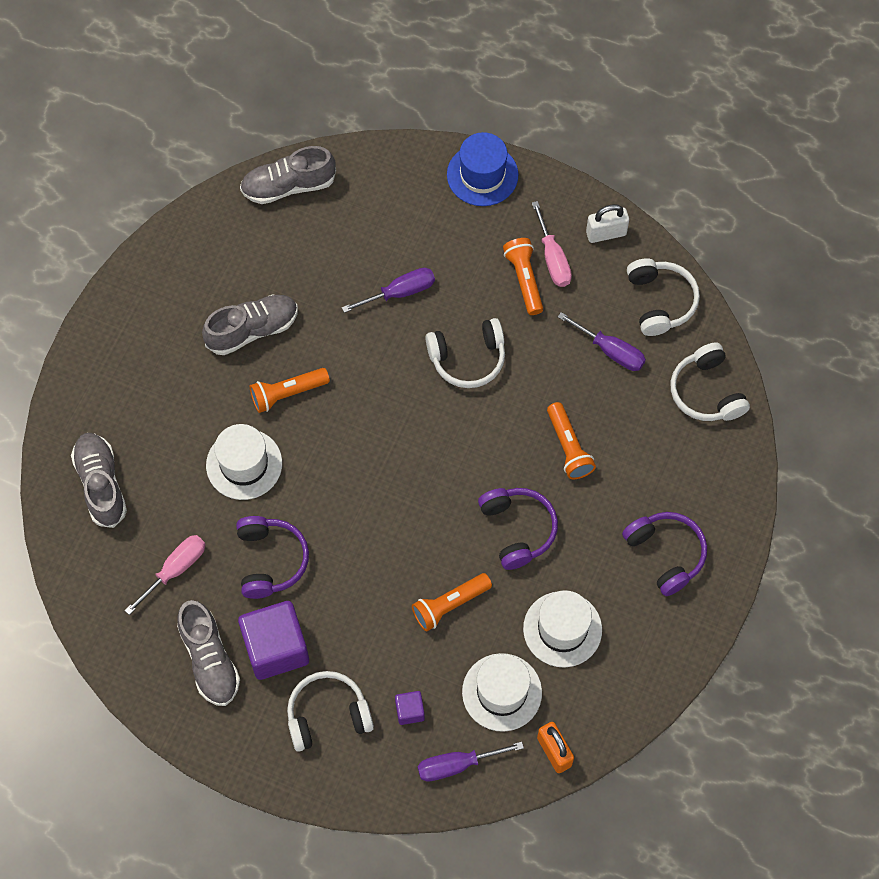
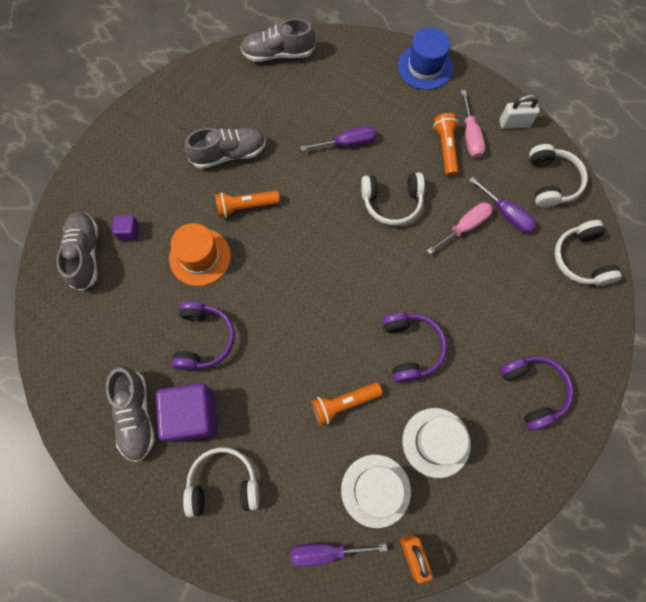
camera: 10 degrees right, 5 degrees up
(175, 570) = (126, 334): pink screwdriver -> pink screwdriver (464, 227)
(244, 464) = (200, 257): white hat -> orange hat
(410, 711) = (294, 493): purple cube -> purple cube (129, 232)
(568, 447) = (462, 286): orange flashlight -> none

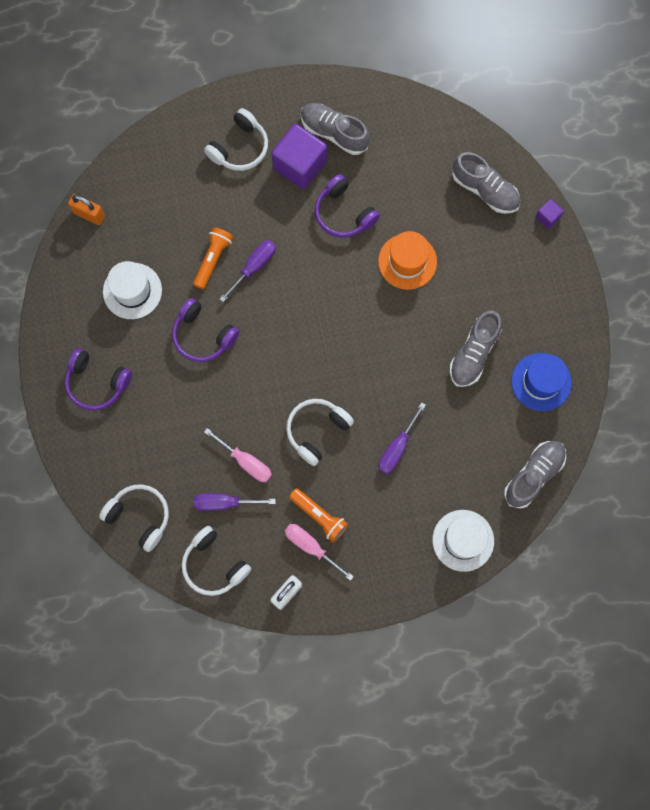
camera: 135 degrees right, 5 degrees up
(129, 232) = (475, 232): purple cube -> purple cube (547, 217)
(245, 207) = (416, 326): orange flashlight -> none
(326, 551) = (142, 169): purple screwdriver -> purple screwdriver (254, 267)
(375, 490) = (144, 228): white hat -> white hat (463, 540)
(425, 67) = (406, 579): blue hat -> blue hat (541, 382)
(464, 227) = (246, 462): pink screwdriver -> pink screwdriver turned 60 degrees counterclockwise

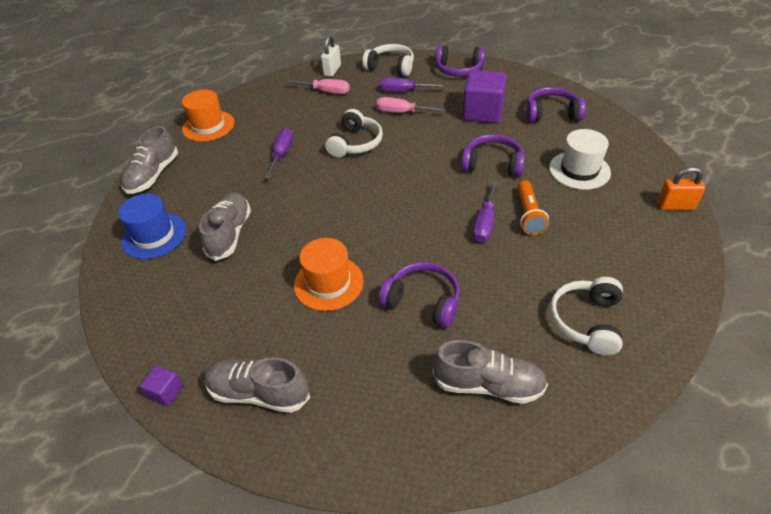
camera: 160 degrees right, 30 degrees down
(139, 517) = (458, 70): white headphones -> purple headphones
(224, 503) = (403, 91): purple screwdriver -> purple screwdriver turned 150 degrees counterclockwise
(299, 165) = (504, 330): purple cube -> purple cube (482, 112)
(319, 516) = (328, 105): orange flashlight -> none
(463, 540) = (208, 126): white hat -> orange hat

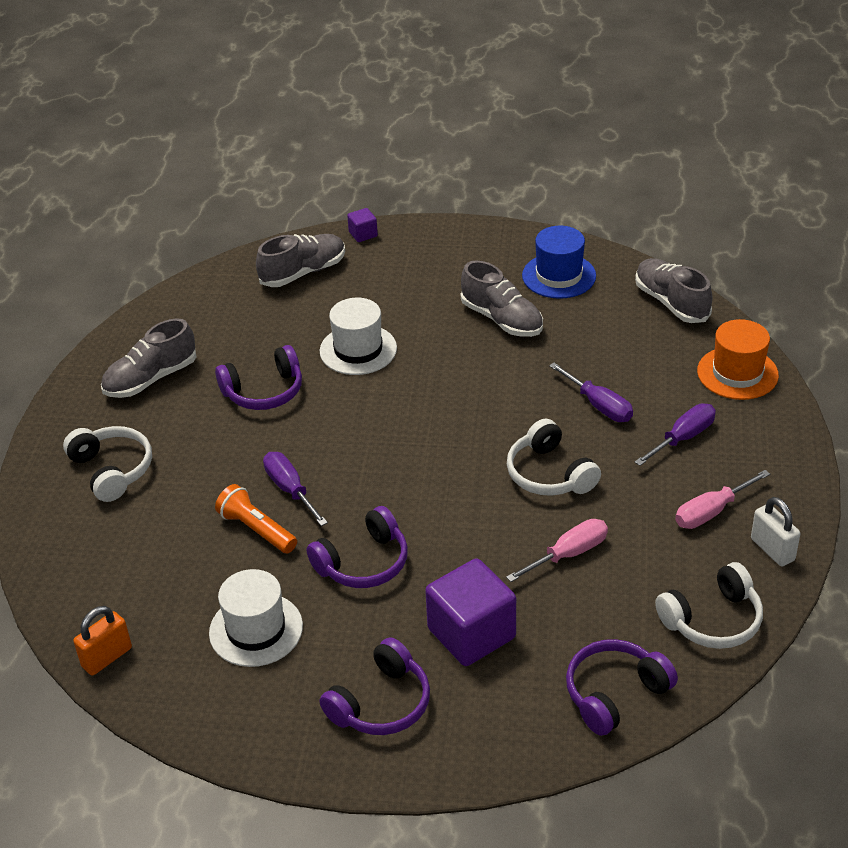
camera: 130 degrees right, 5 degrees down
(328, 283) = (358, 350): orange hat -> white hat
(403, 91) = (622, 589): purple screwdriver -> purple screwdriver (683, 438)

